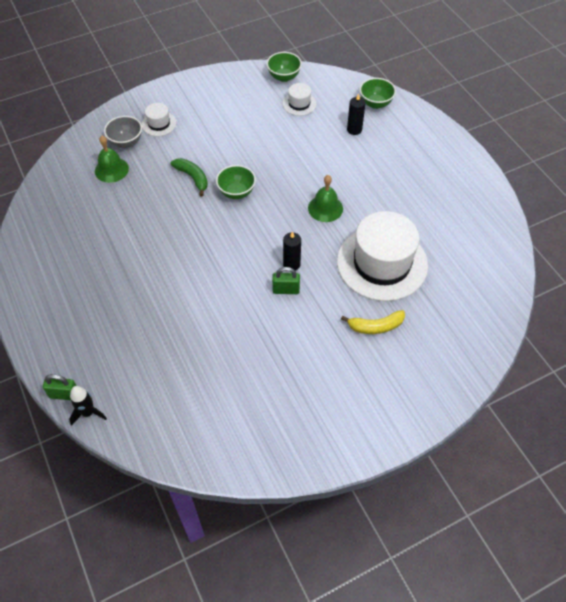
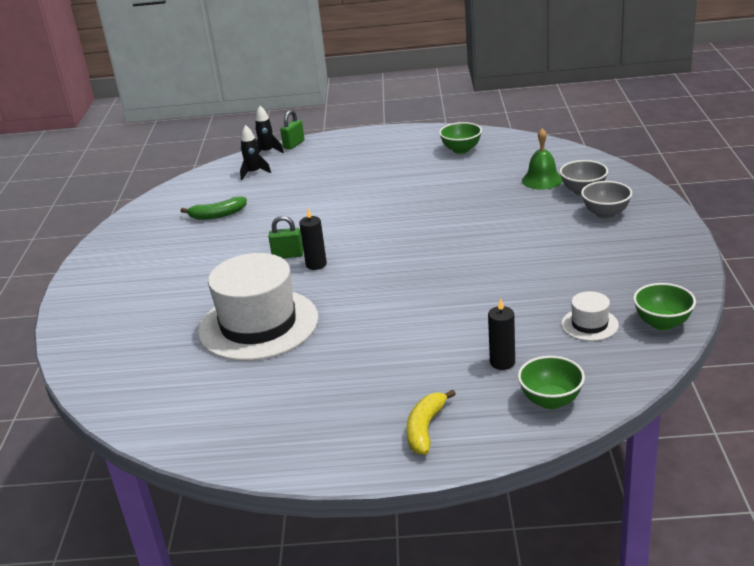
camera: 120 degrees right, 25 degrees down
(142, 399) = (254, 173): none -> black rocket
(159, 124) = (605, 213): white hat -> grey bowl
(193, 178) = (494, 224): green banana -> green banana (217, 215)
(236, 192) = (450, 248): green bowl -> green bowl (461, 150)
(286, 290) = (288, 255): green padlock -> green padlock turned 60 degrees clockwise
(325, 208) = (375, 303): green bell -> none
(375, 326) = (188, 299): yellow banana -> yellow banana (425, 429)

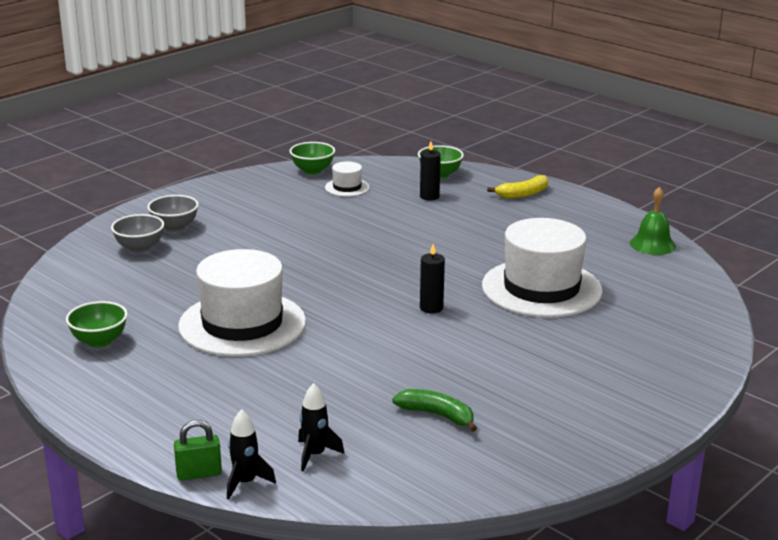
camera: 140 degrees left, 5 degrees down
(288, 255) = (439, 329): green padlock -> none
(410, 194) = (242, 324): none -> white hat
(542, 180) = (134, 273): green bell -> green bell (652, 244)

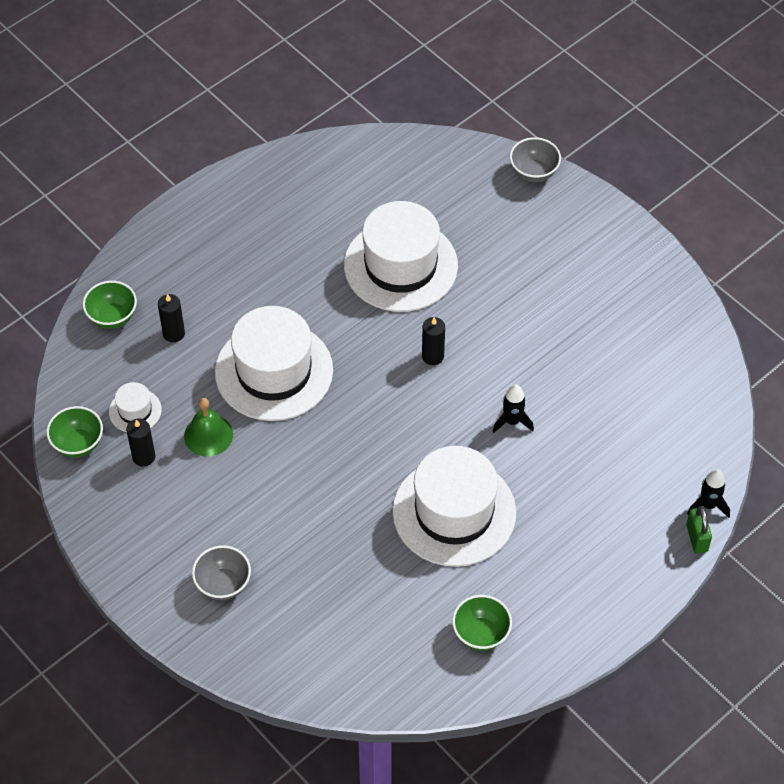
camera: 85 degrees left, 30 degrees up
(139, 248) = (274, 616): grey bowl -> grey bowl (533, 173)
(301, 193) = (144, 457): none -> black candle
(315, 455) = (671, 457): black rocket -> black rocket (512, 421)
(397, 237) = (274, 371): none -> white hat
(437, 415) = (614, 369): green banana -> none
(523, 194) = (180, 247): yellow banana -> none
(652, 244) = (317, 163): green bell -> green bell (208, 435)

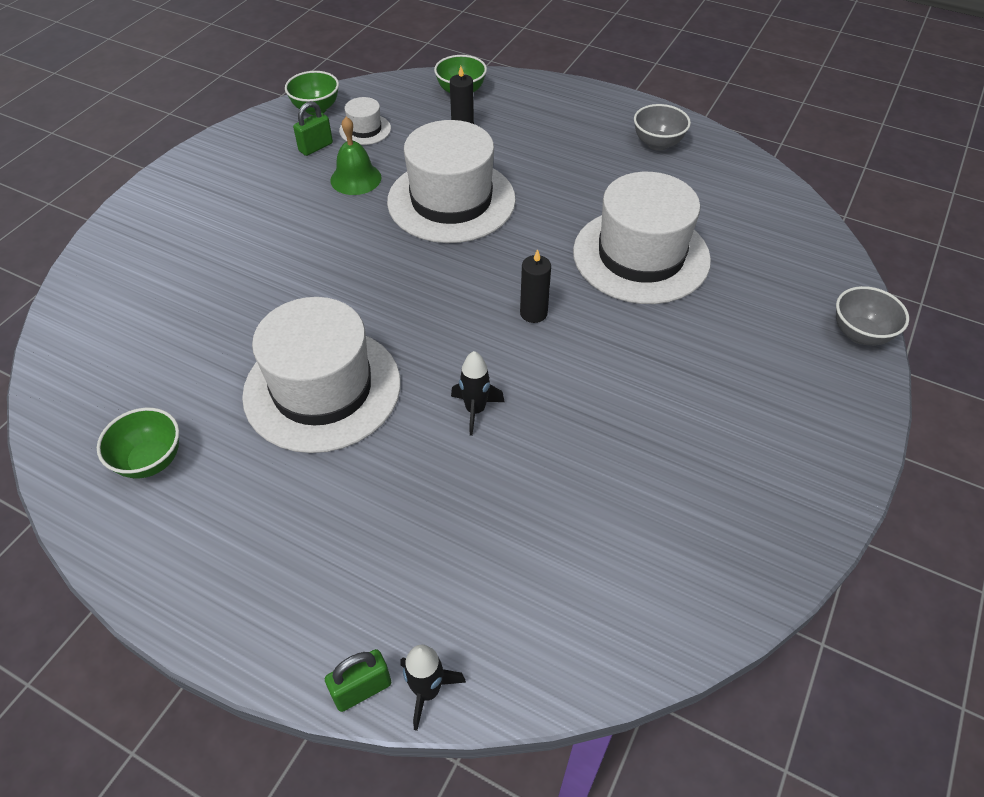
camera: 70 degrees right, 5 degrees down
(144, 457) = (316, 147): black candle -> green padlock
(223, 584) = (182, 232): grey bowl -> grey bowl (657, 144)

